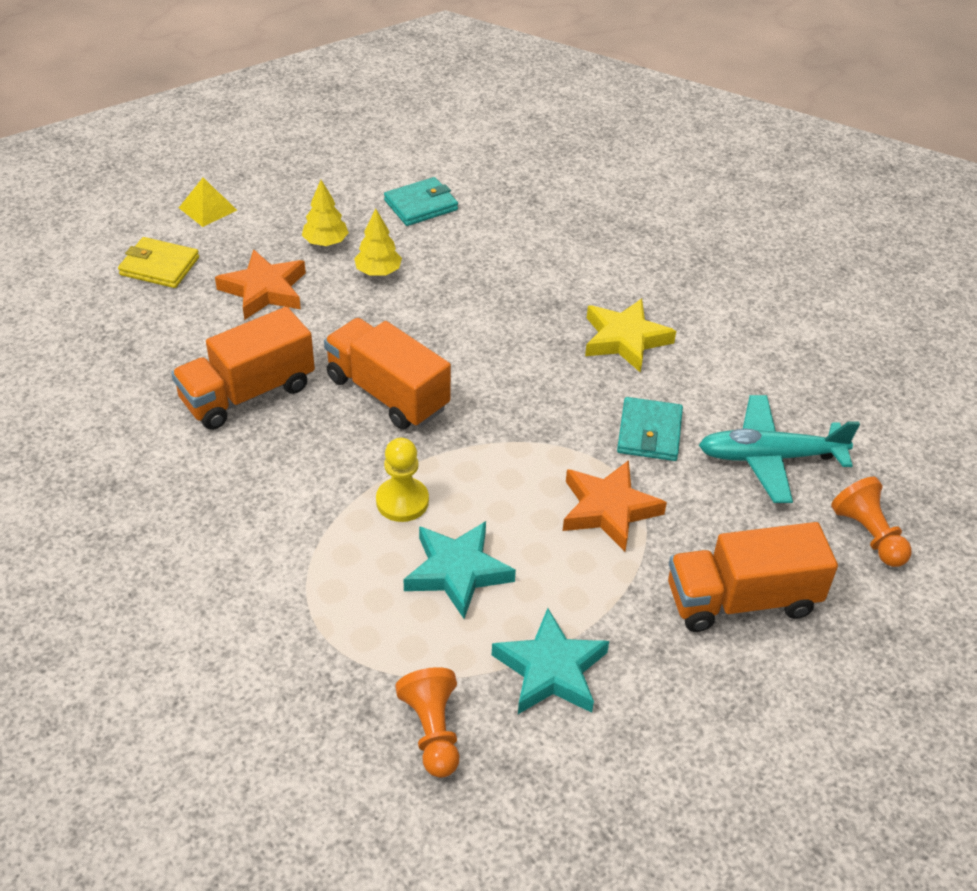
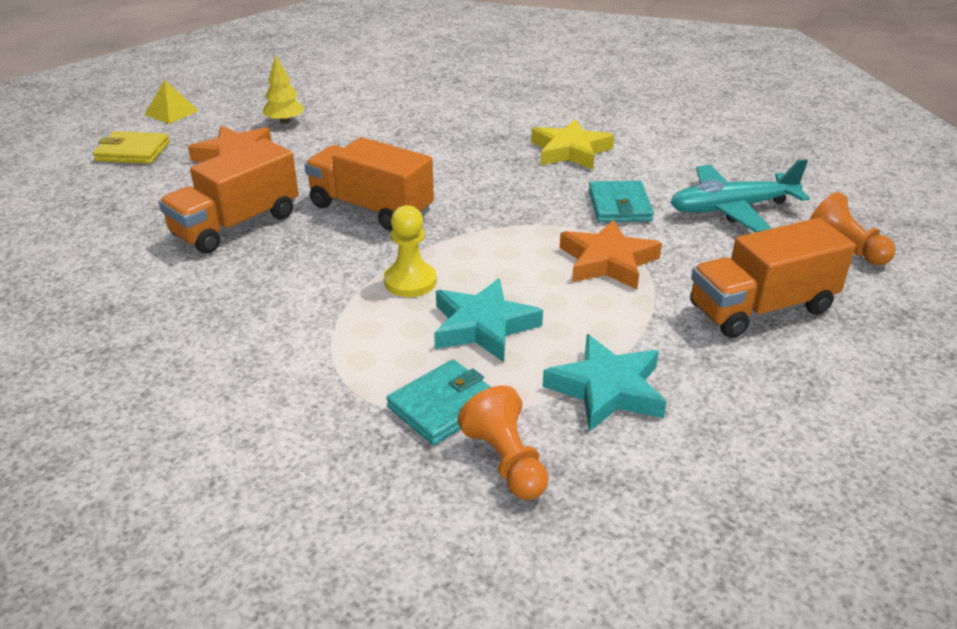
camera: 10 degrees left, 10 degrees down
(378, 272) = (337, 134): yellow tree -> none
(421, 205) = (362, 92): turquoise wallet -> turquoise wallet (444, 406)

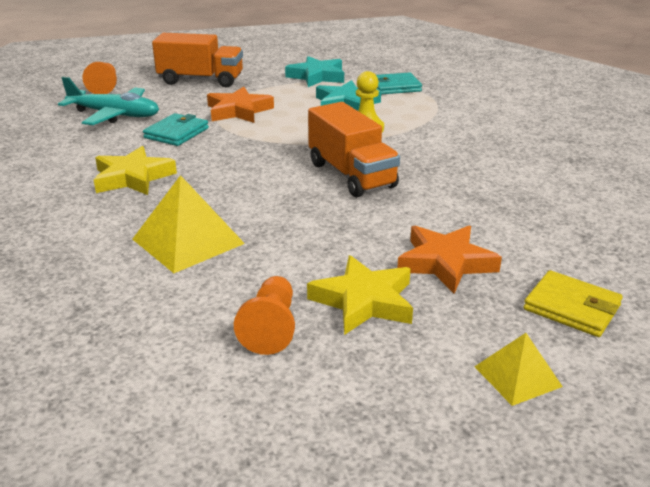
camera: 150 degrees left, 5 degrees down
(236, 225) = (468, 190): orange truck -> none
(284, 121) = (364, 301): yellow tree -> yellow star
(446, 122) = (188, 241): none -> yellow pyramid
(506, 461) = (384, 71): orange pawn -> orange pawn (271, 328)

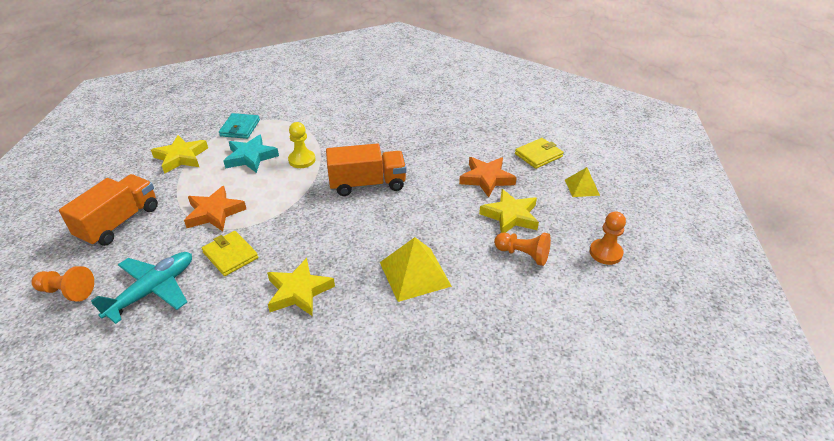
camera: 70 degrees left, 10 degrees up
(176, 133) = (230, 255): turquoise wallet -> yellow wallet
(317, 76) = (181, 157): turquoise star -> yellow star
(326, 431) = (605, 253): none -> orange pawn

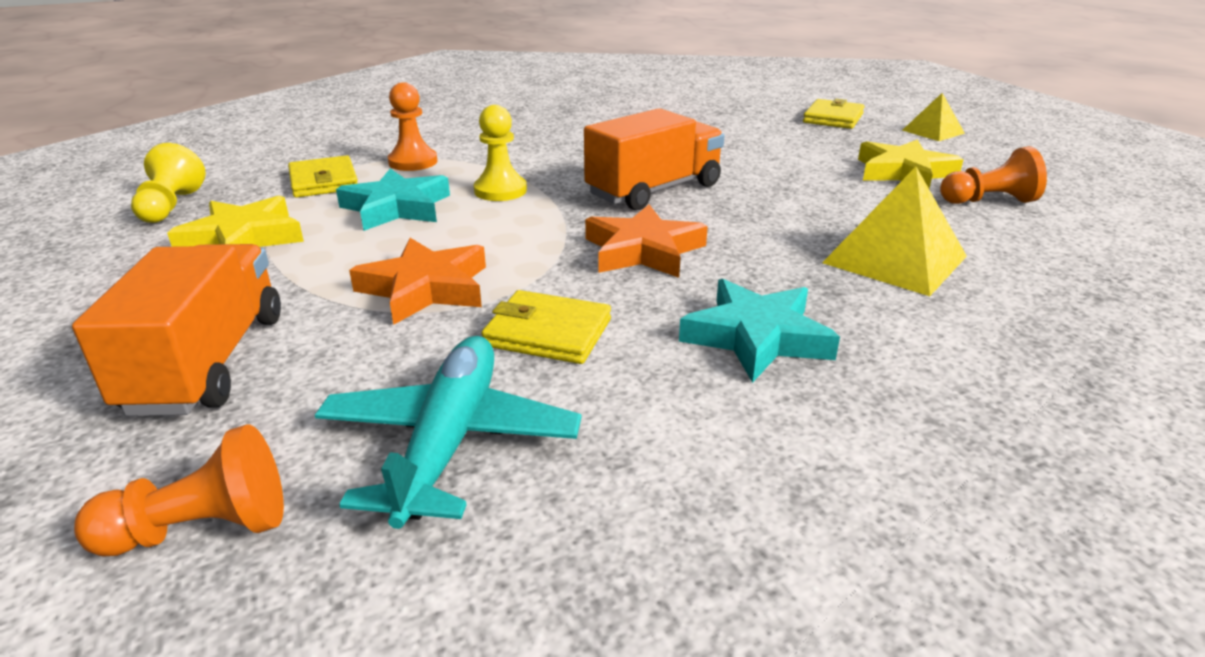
camera: 30 degrees left, 10 degrees down
(174, 126) = (171, 206): none -> yellow pawn
(240, 128) = (324, 181): turquoise wallet -> yellow wallet
(298, 291) = (756, 337): yellow star -> turquoise star
(486, 179) = (810, 149): orange star -> orange star (643, 251)
(605, 253) = (1069, 175): orange pawn -> orange pawn (413, 162)

